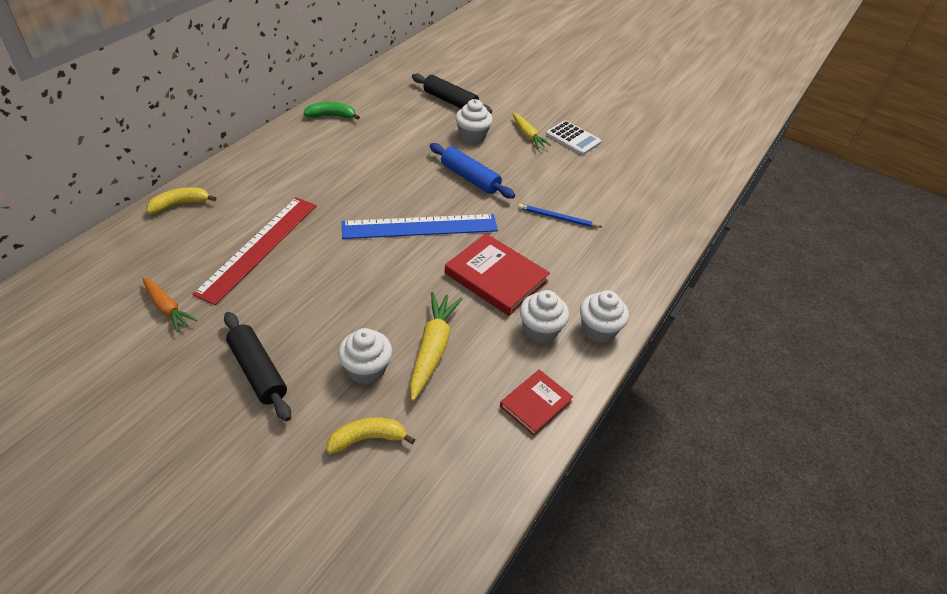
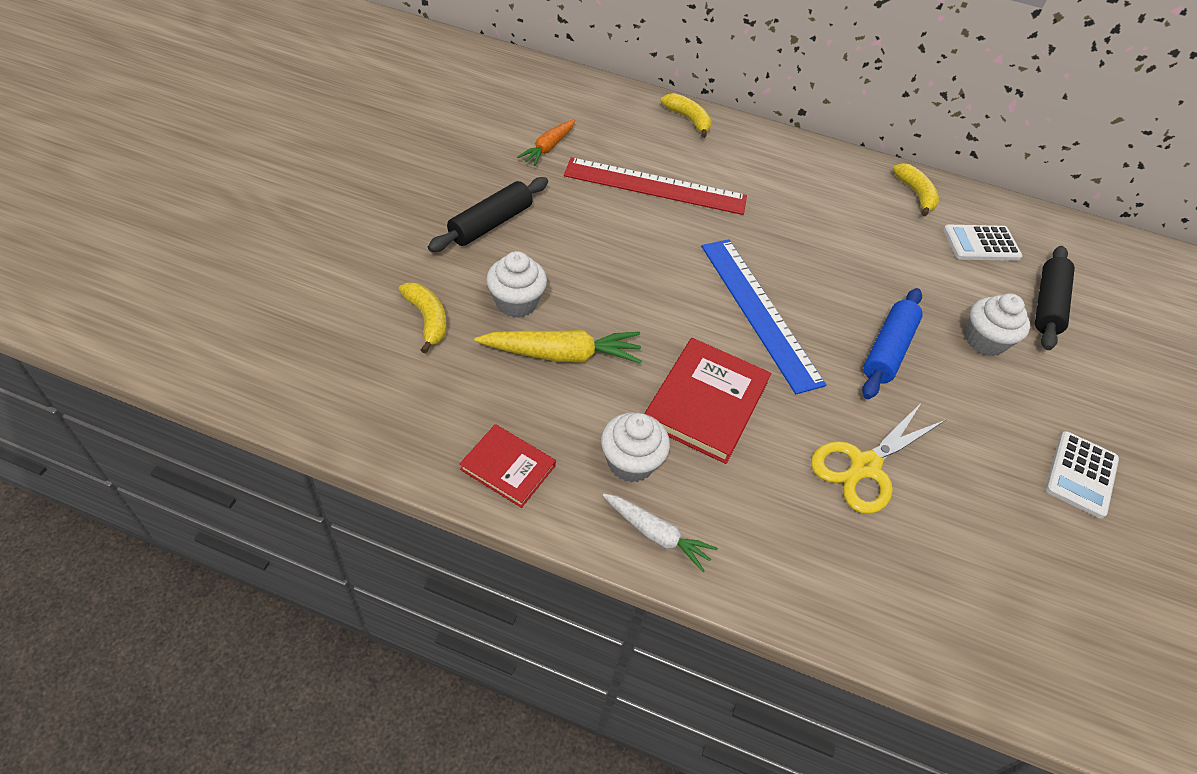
camera: 75 degrees right, 5 degrees up
(331, 116) = (915, 194): green banana -> yellow banana
(390, 106) = (981, 244): none -> white calculator
(527, 135) = (1039, 409): yellow carrot -> none
(557, 218) = (865, 466): blue pencil -> yellow scissors
(598, 330) = (656, 535): white cupcake -> white carrot

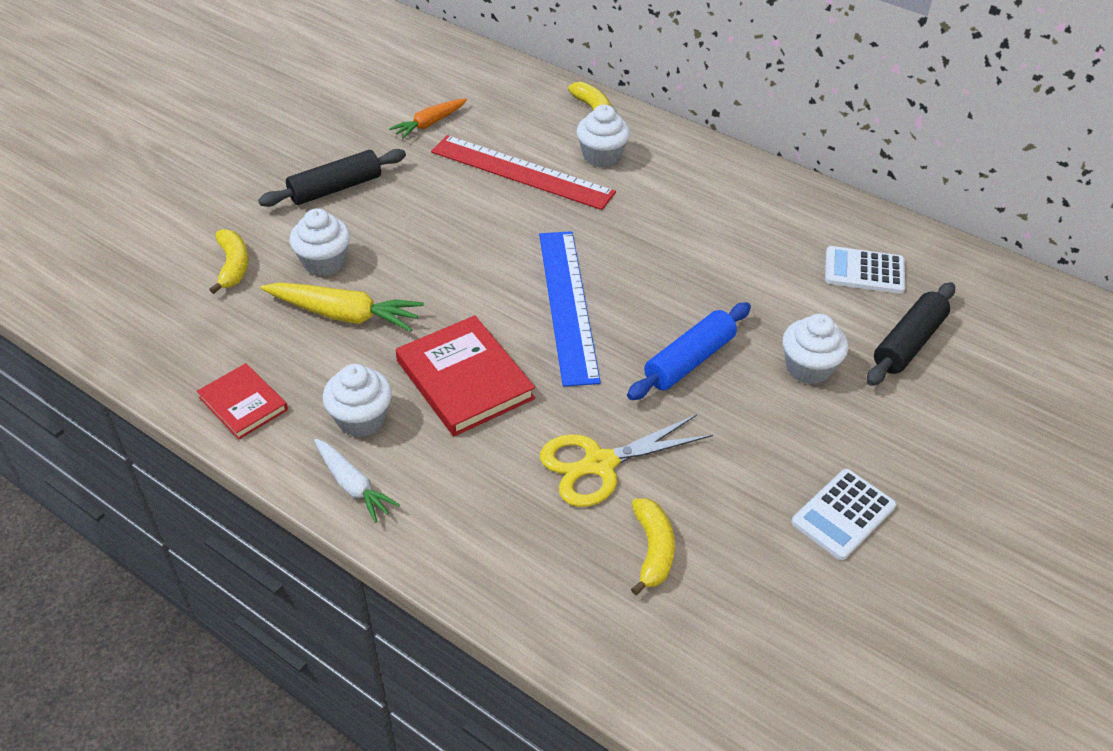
camera: 20 degrees right, 5 degrees down
(706, 403) = (465, 379): red book -> red book turned 75 degrees counterclockwise
(717, 163) = (601, 156): none -> white cupcake
(915, 194) = (814, 212): yellow banana -> yellow banana (652, 550)

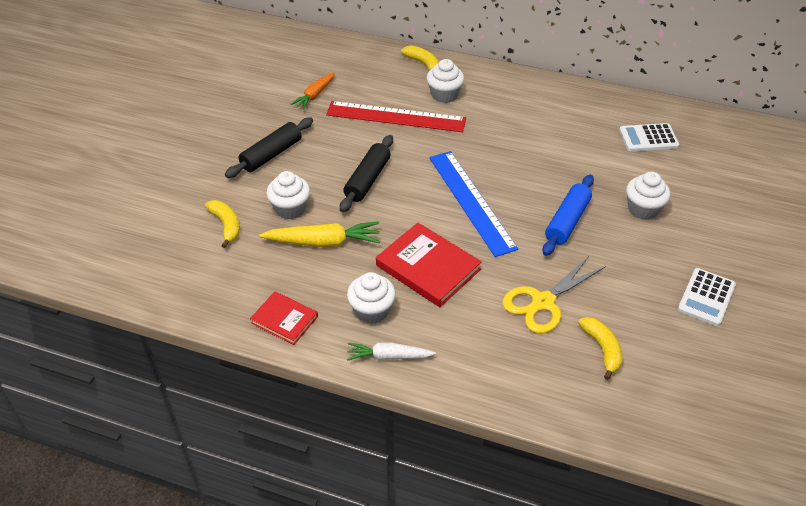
camera: 15 degrees left, 0 degrees up
(353, 485) = (389, 356): white carrot -> white carrot turned 150 degrees clockwise
(908, 343) = (696, 179): black rolling pin -> black rolling pin (367, 180)

